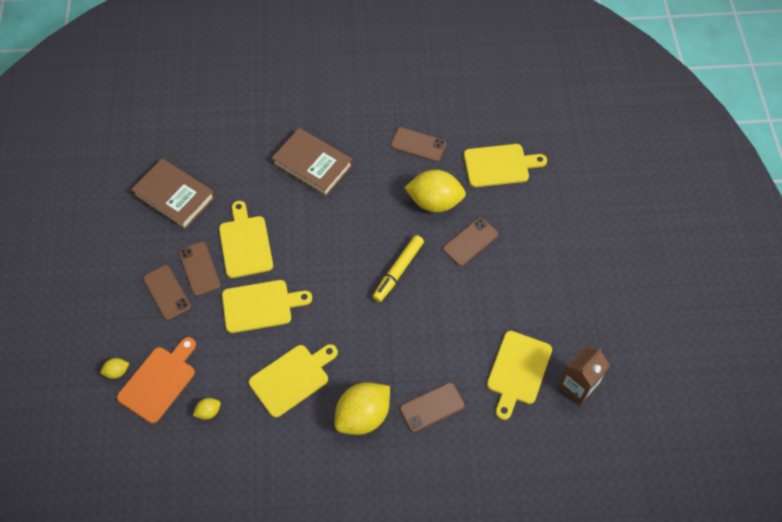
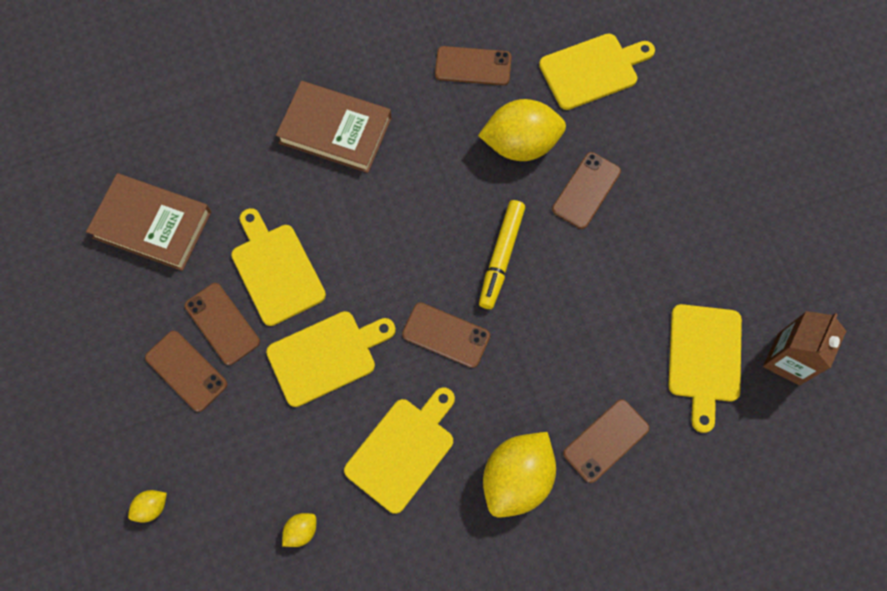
camera: 15 degrees left, 10 degrees up
(159, 381) = (216, 505): orange cutting board -> none
(344, 312) = (446, 335): none -> brown phone

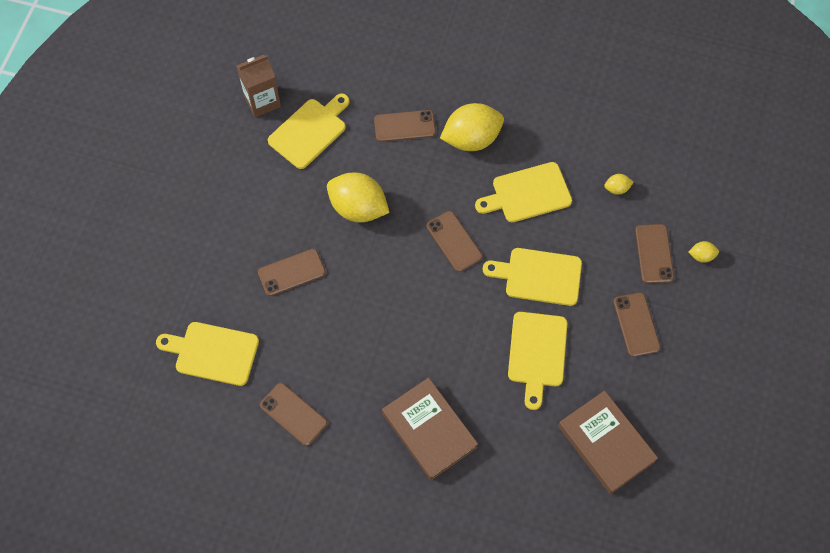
camera: 145 degrees left, 5 degrees down
(222, 323) = (595, 340): brown phone -> brown phone (654, 253)
(501, 257) = (382, 266): yellow marker -> none
(520, 144) = (308, 332): yellow lemon -> yellow lemon (358, 208)

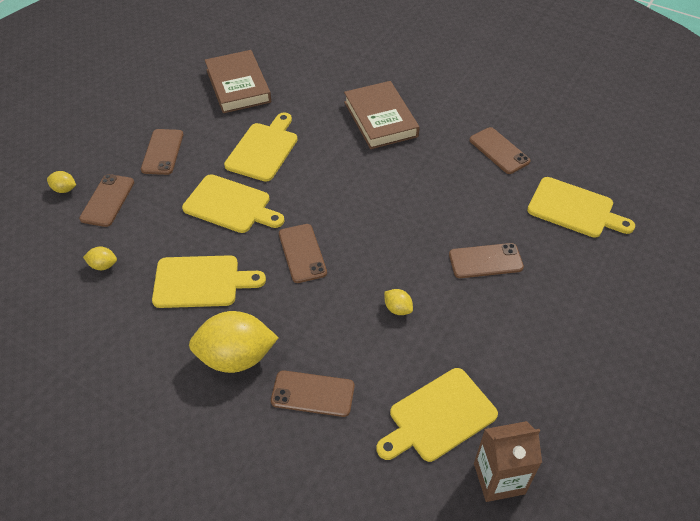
camera: 165 degrees left, 15 degrees down
(358, 208) = (397, 309): yellow lemon -> yellow lemon, size x0.43

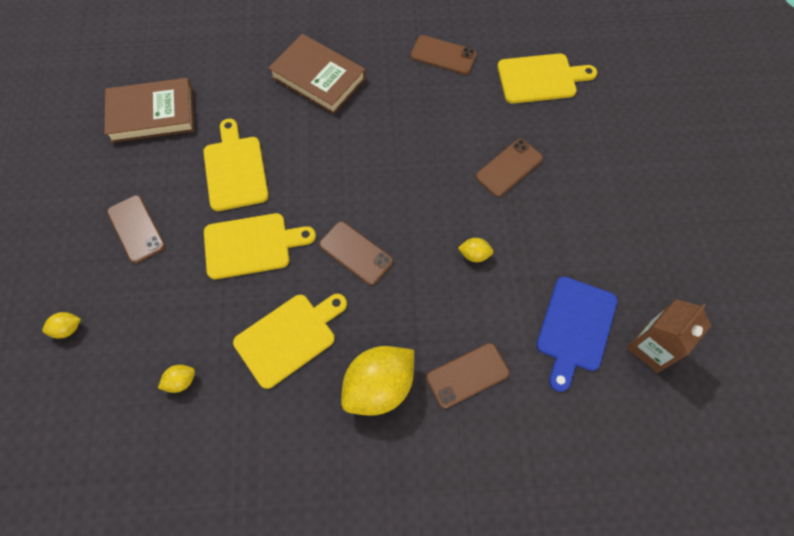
camera: 35 degrees left, 15 degrees up
(107, 200) = (125, 313): brown phone -> none
(238, 86) = (152, 114): brown book -> brown book turned 45 degrees counterclockwise
(438, 417) = (575, 328): yellow cutting board -> blue cutting board

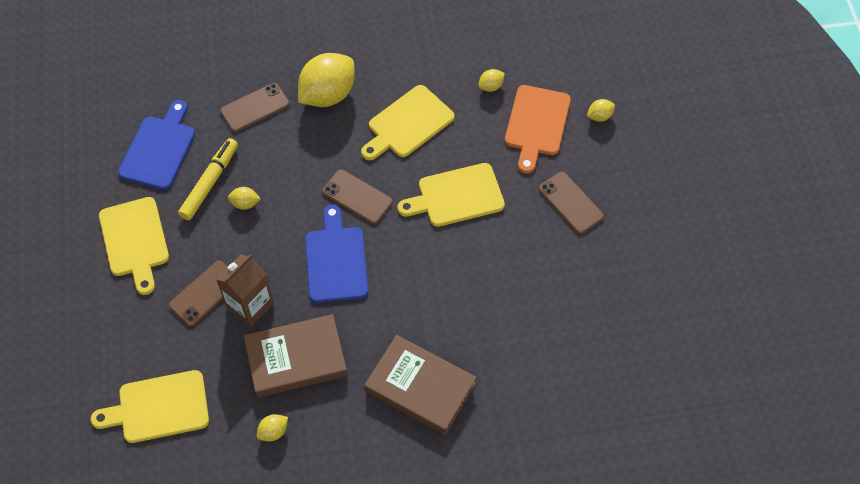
camera: 175 degrees right, 5 degrees down
(142, 324) = (536, 124): none -> orange cutting board
(152, 114) = (597, 325): brown book -> brown book (296, 359)
(235, 169) = (490, 269): yellow cutting board -> yellow cutting board (135, 241)
(383, 189) = (336, 260): none -> blue cutting board
(443, 55) = (273, 432): brown phone -> yellow lemon
(513, 282) = (210, 183): none -> yellow marker
(652, 347) = (95, 139): brown carton -> brown carton (250, 305)

